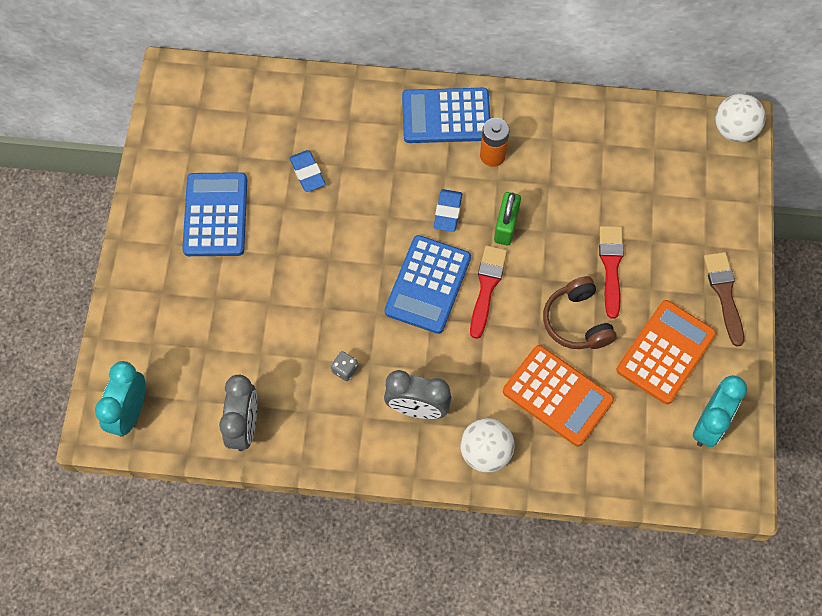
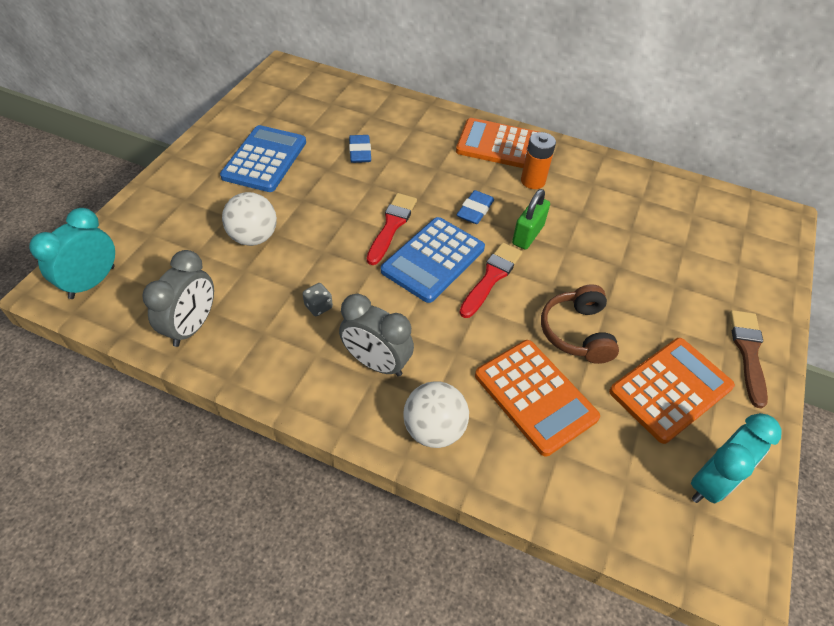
camera: 15 degrees right, 15 degrees down
(446, 116) = (500, 145): blue calculator -> orange calculator
(611, 266) = (626, 295): red brush -> red brush (392, 226)
(734, 130) = (776, 220): white ball -> white ball (254, 237)

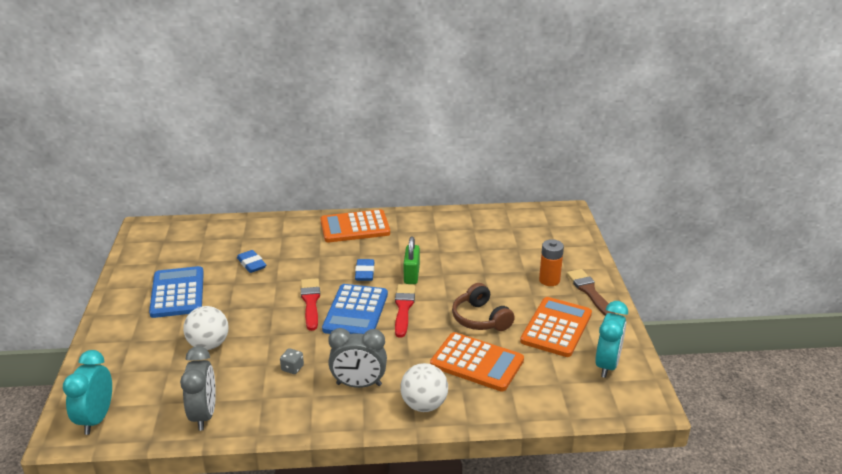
camera: 25 degrees left, 20 degrees down
(533, 181) = (393, 242): orange battery -> orange battery (549, 280)

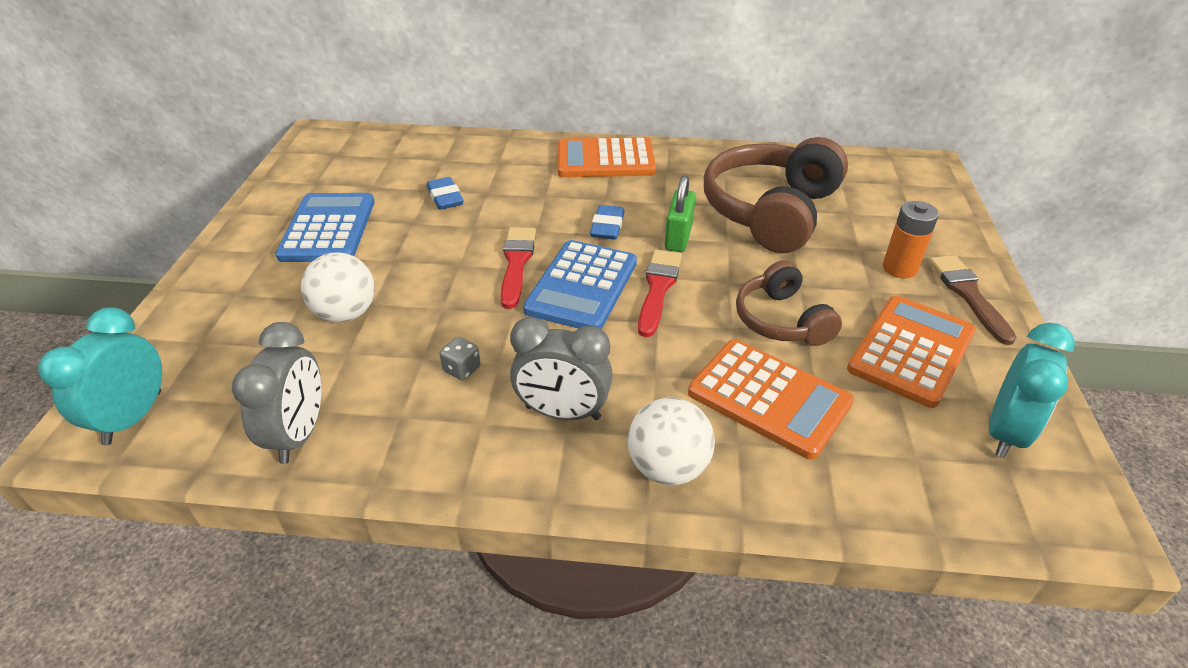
camera: 10 degrees right, 10 degrees up
(469, 252) = (771, 211): none -> brown headphones

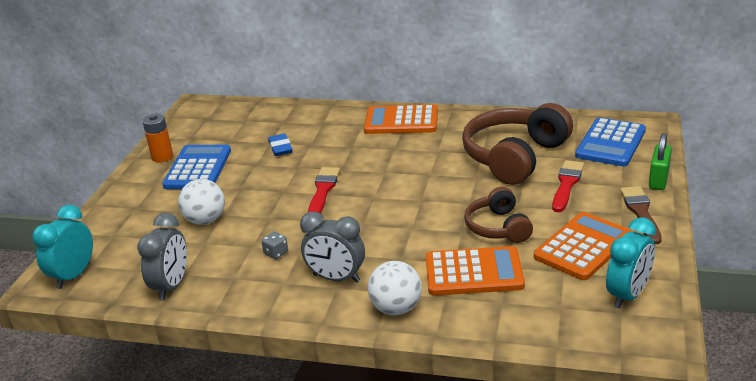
camera: 10 degrees right, 10 degrees down
(581, 286) = (365, 205): blue calculator -> blue calculator (610, 143)
(607, 227) = (391, 167): blue eraser -> none
(658, 288) = (417, 207): red brush -> red brush (566, 184)
(678, 237) = (441, 174): green padlock -> green padlock (658, 180)
(768, 398) = (474, 273): orange calculator -> orange calculator turned 45 degrees counterclockwise
(899, 268) = (597, 195): orange battery -> orange battery (162, 157)

